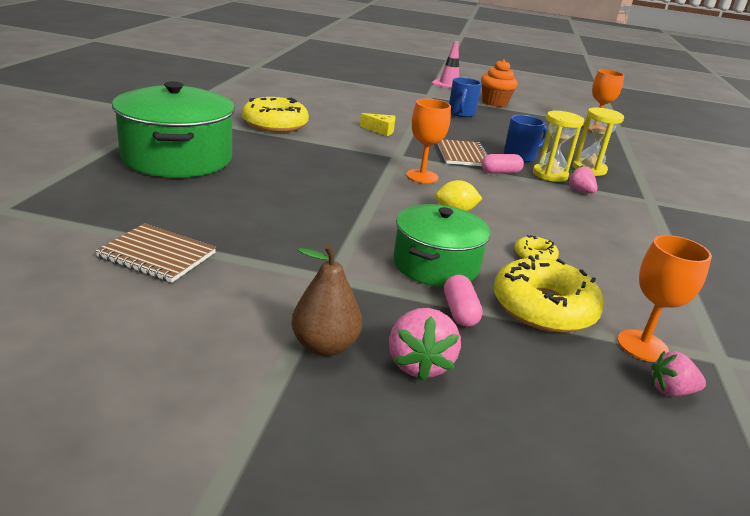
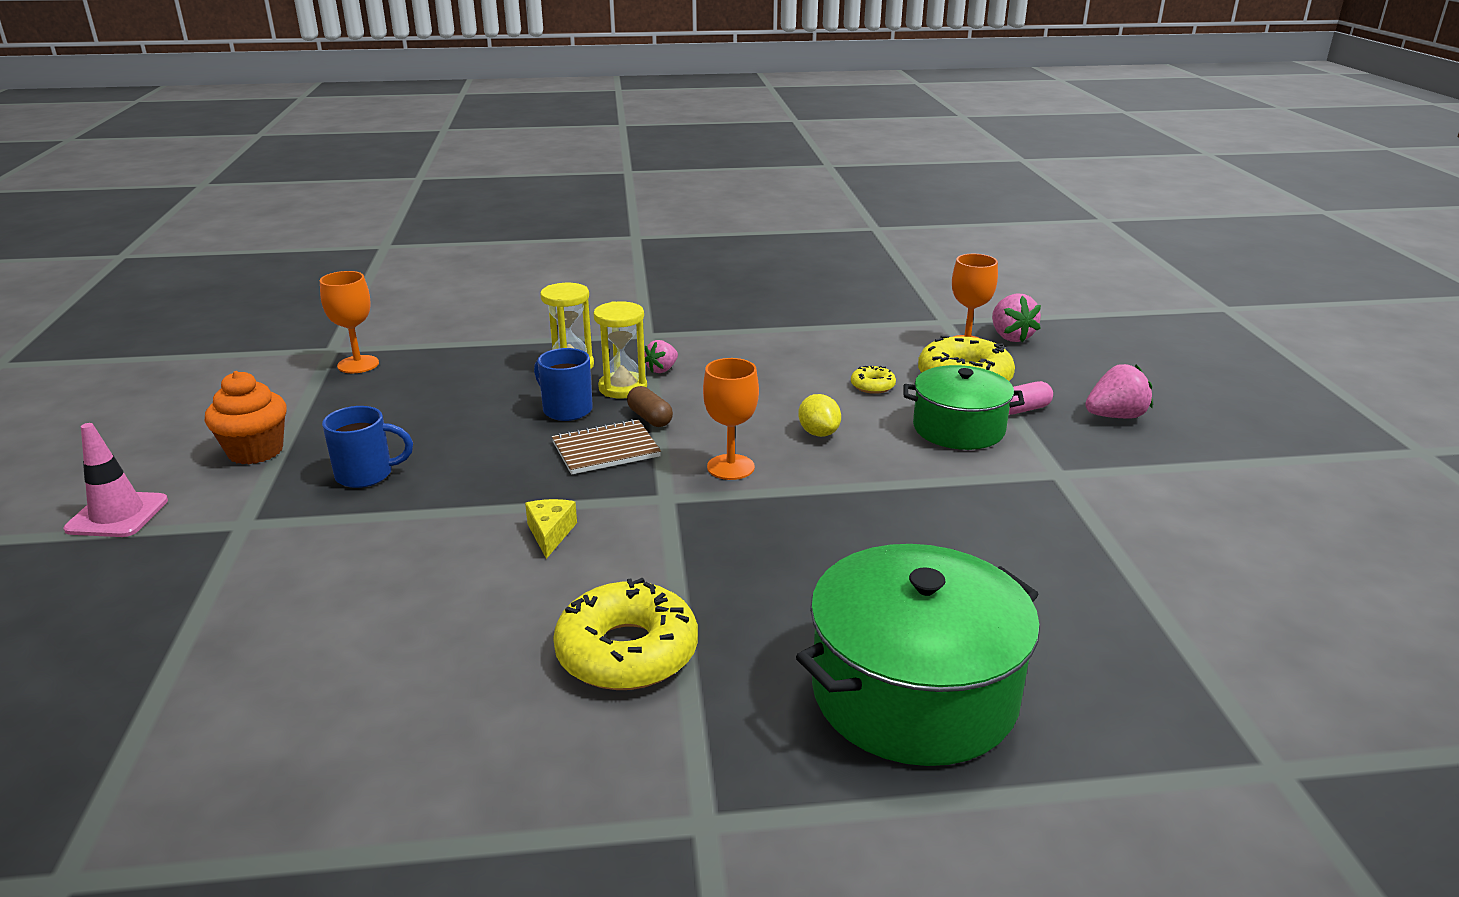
camera: 105 degrees left, 0 degrees up
(157, 255) = (1170, 582): brown notebook -> none
(324, 346) = (1154, 455): brown pear -> none
(500, 172) = (650, 418): pink capsule -> brown capsule
(670, 391) = (1010, 337): pink strawberry -> pink strawberry, size x1.54

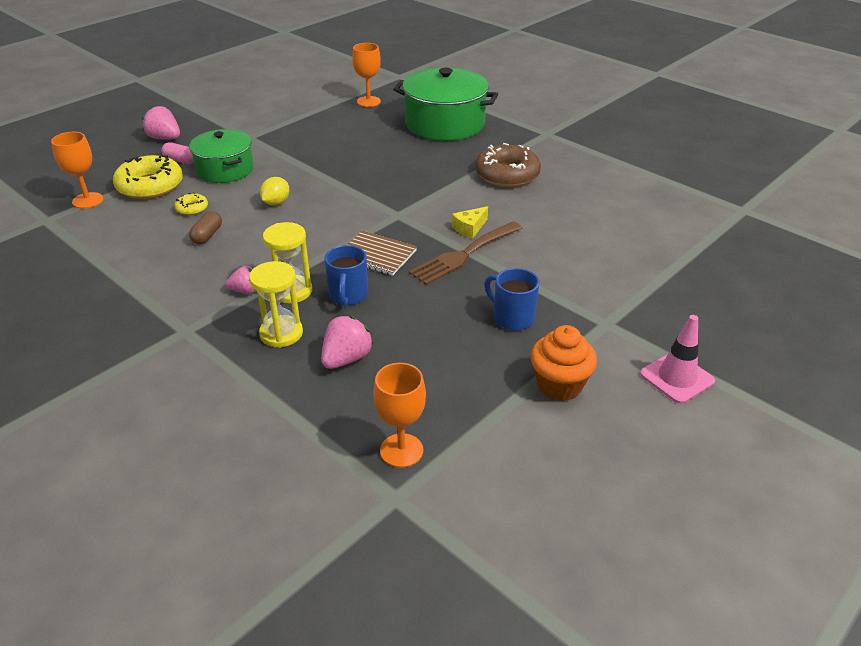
camera: 130 degrees left, 10 degrees up
(509, 501) = (463, 255): none -> brown fork
(627, 652) = (507, 174): yellow donut -> brown donut
(650, 418) = (322, 260): brown capsule -> brown capsule (207, 235)
(730, 467) = (345, 211): orange goblet -> orange goblet (368, 101)
(1010, 337) = (61, 190): pink strawberry -> pink strawberry (346, 359)

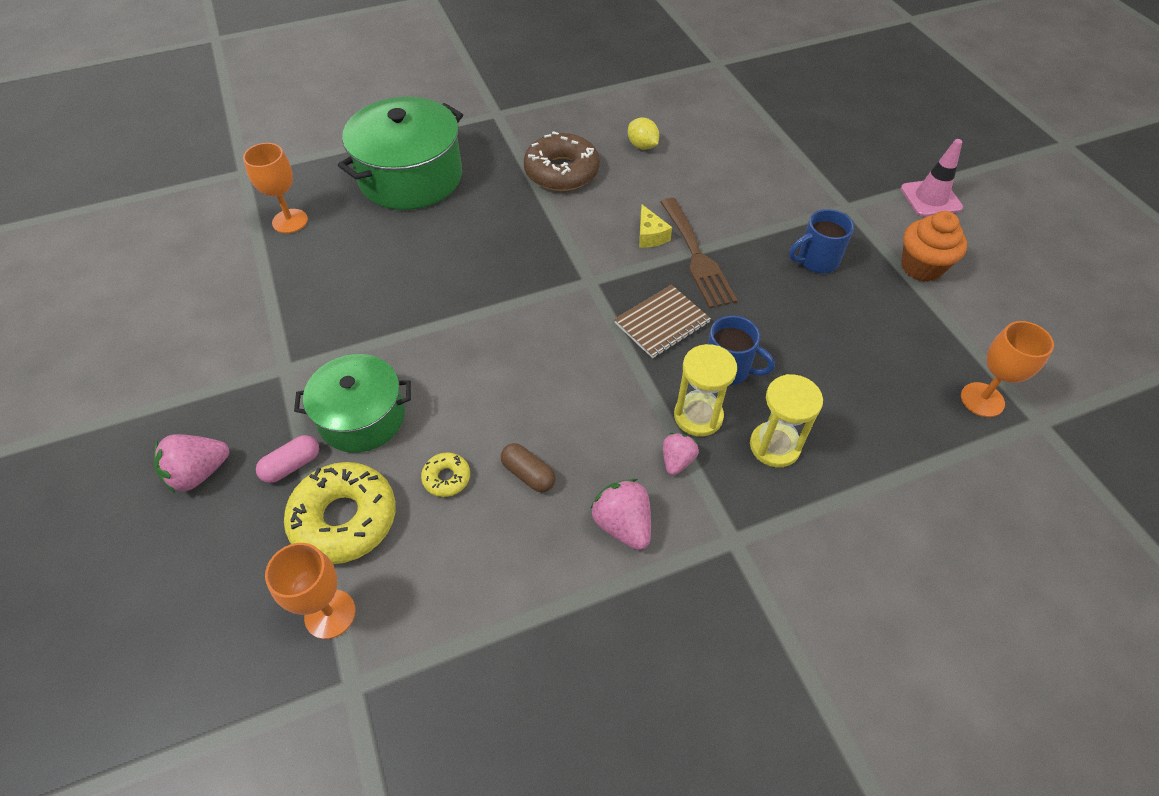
camera: 65 degrees left, 15 degrees up
(276, 202) = (491, 382): yellow lemon -> yellow lemon (642, 146)
(346, 359) = (838, 401): pink strawberry -> pink strawberry (623, 524)

